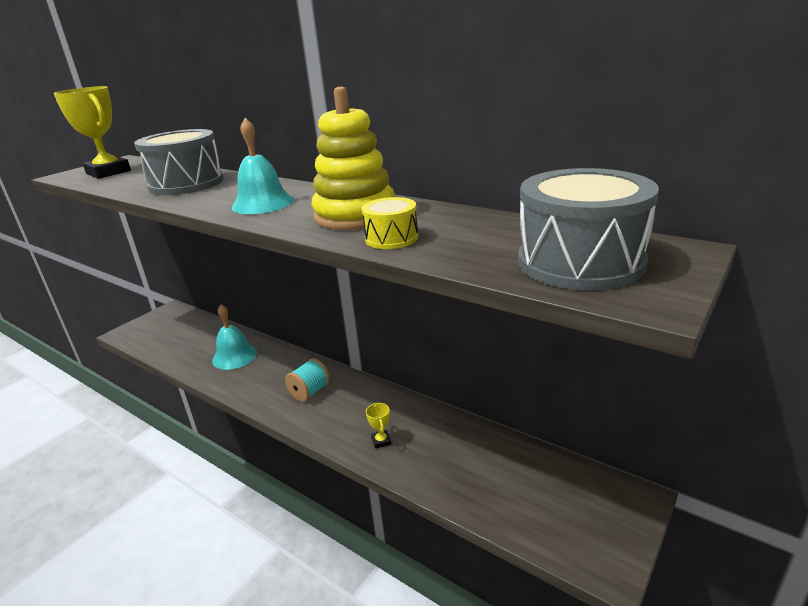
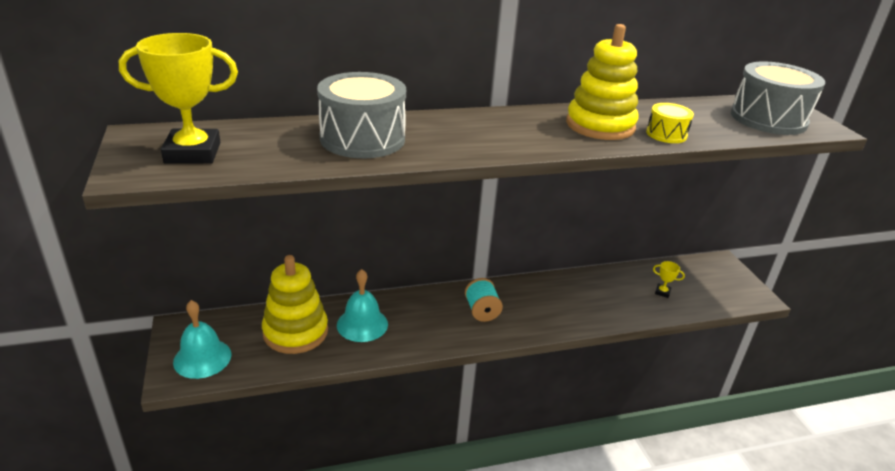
camera: 55 degrees left, 5 degrees up
(201, 341) = (295, 332): none -> yellow stacking toy
(262, 203) = (507, 136): turquoise bell -> turquoise bell (202, 358)
(381, 441) = (584, 310): yellow trophy -> yellow trophy (662, 292)

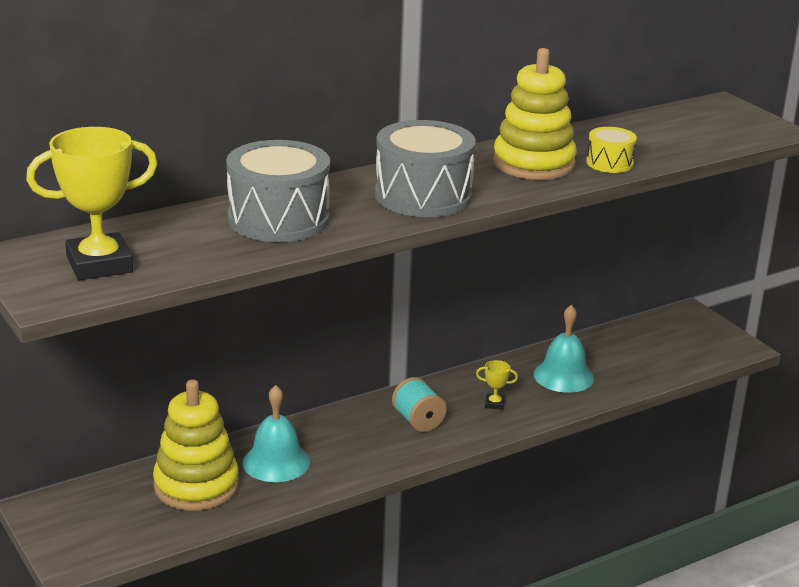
camera: 15 degrees left, 5 degrees down
(202, 358) = (95, 535): turquoise bell -> turquoise bell (563, 376)
(662, 292) = (628, 361): yellow trophy -> yellow trophy (494, 404)
(768, 119) = (713, 128): grey drum -> grey drum (423, 196)

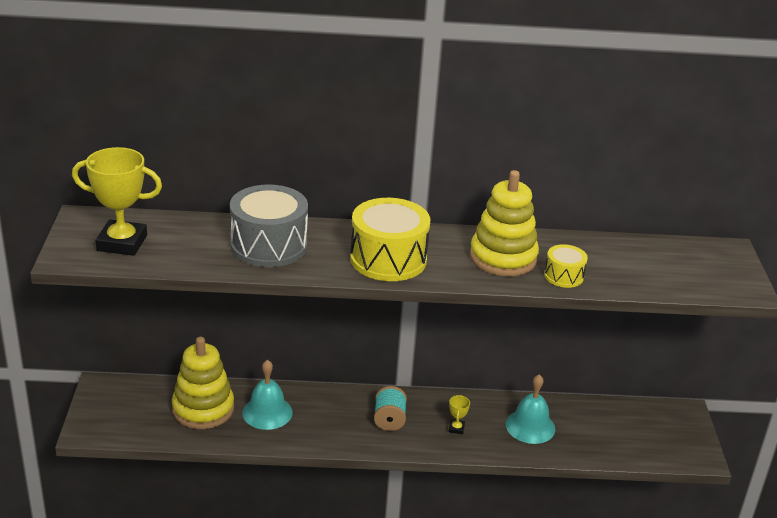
camera: 30 degrees right, 5 degrees up
(423, 196) = (388, 259): grey drum -> yellow drum
(494, 404) = (456, 428): yellow trophy -> yellow trophy turned 60 degrees clockwise

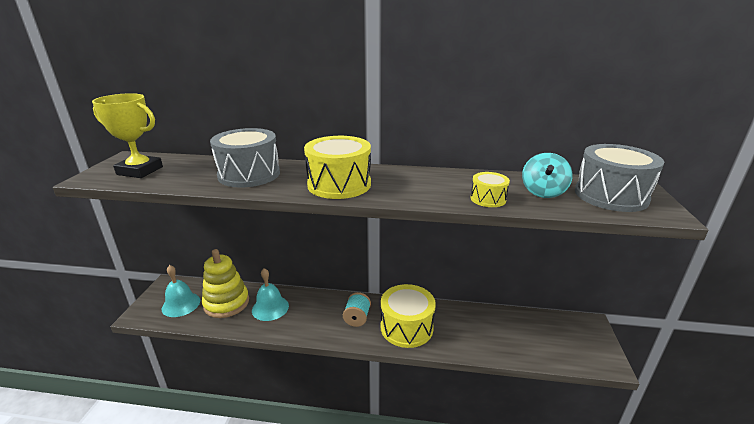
camera: 10 degrees right, 5 degrees down
(456, 428) = (406, 327): yellow trophy -> yellow drum
(503, 258) = (436, 185): yellow stacking toy -> none
(530, 426) = (465, 329): turquoise bell -> turquoise bell (181, 304)
(624, 264) = (543, 192): none -> turquoise spinning top
(697, 267) = (610, 195): none -> grey drum

